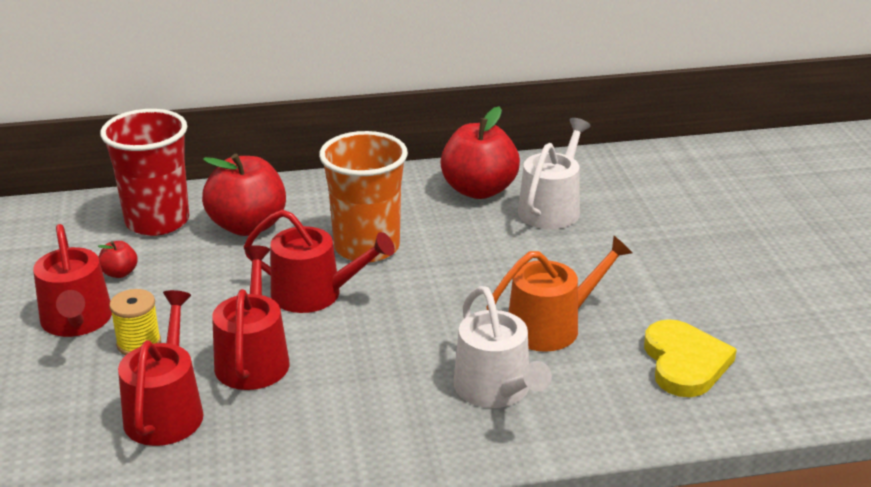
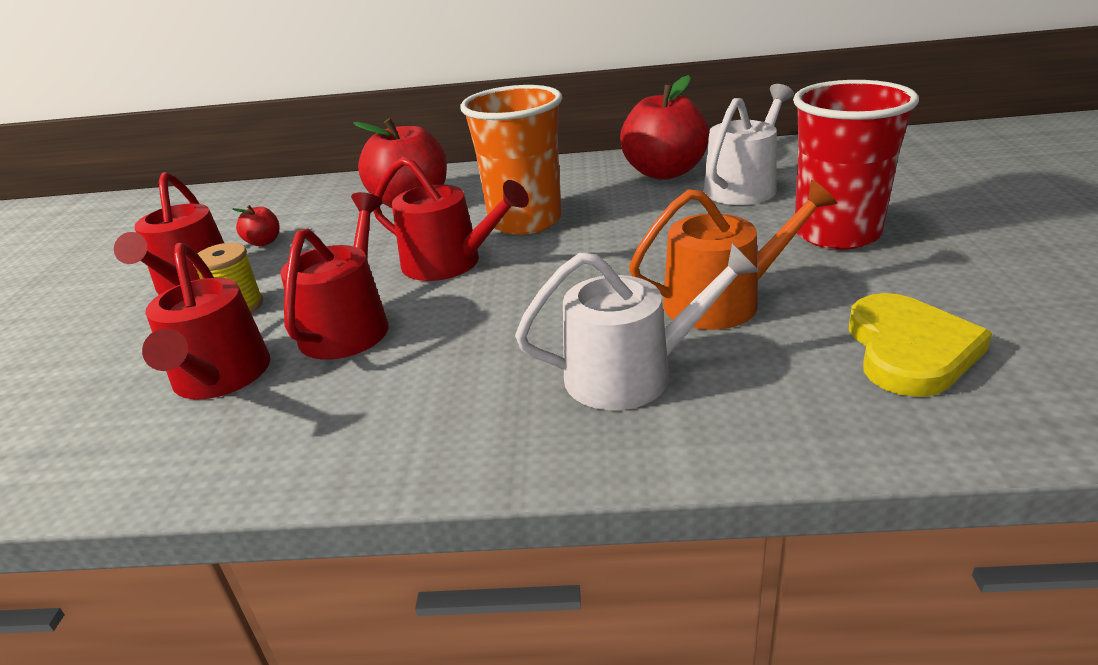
camera: 15 degrees right, 0 degrees up
(157, 221) = (327, 200): red cup -> red cup (837, 234)
(166, 410) = (220, 378): red watering can -> red watering can turned 150 degrees clockwise
(496, 390) = (632, 374): white watering can -> white watering can turned 90 degrees counterclockwise

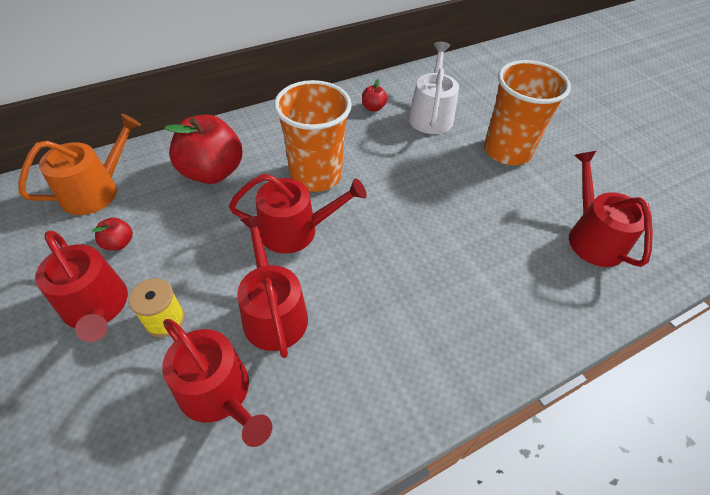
camera: 35 degrees left, 20 degrees up
(632, 374) = (479, 297): white watering can -> none
(664, 172) = (373, 108): red apple -> red apple, size x0.44
(723, 301) = (486, 223): orange watering can -> orange watering can (96, 190)
(837, 234) = (507, 151): red cup -> orange cup
(909, 350) = (592, 237): yellow heart -> red watering can

